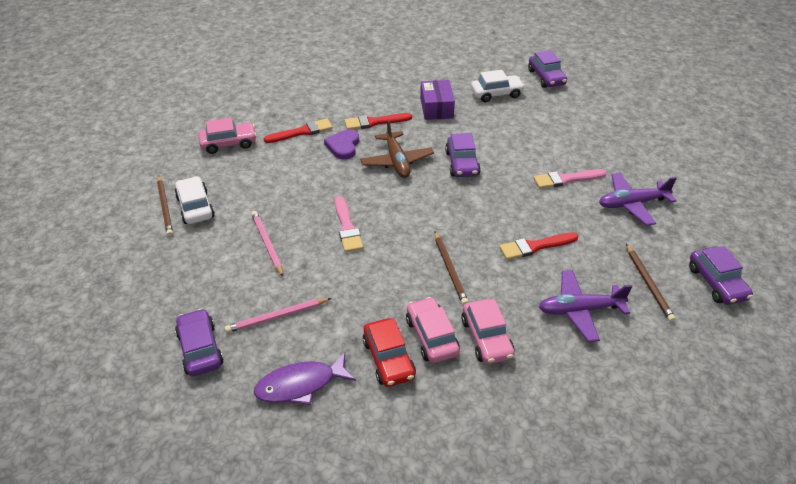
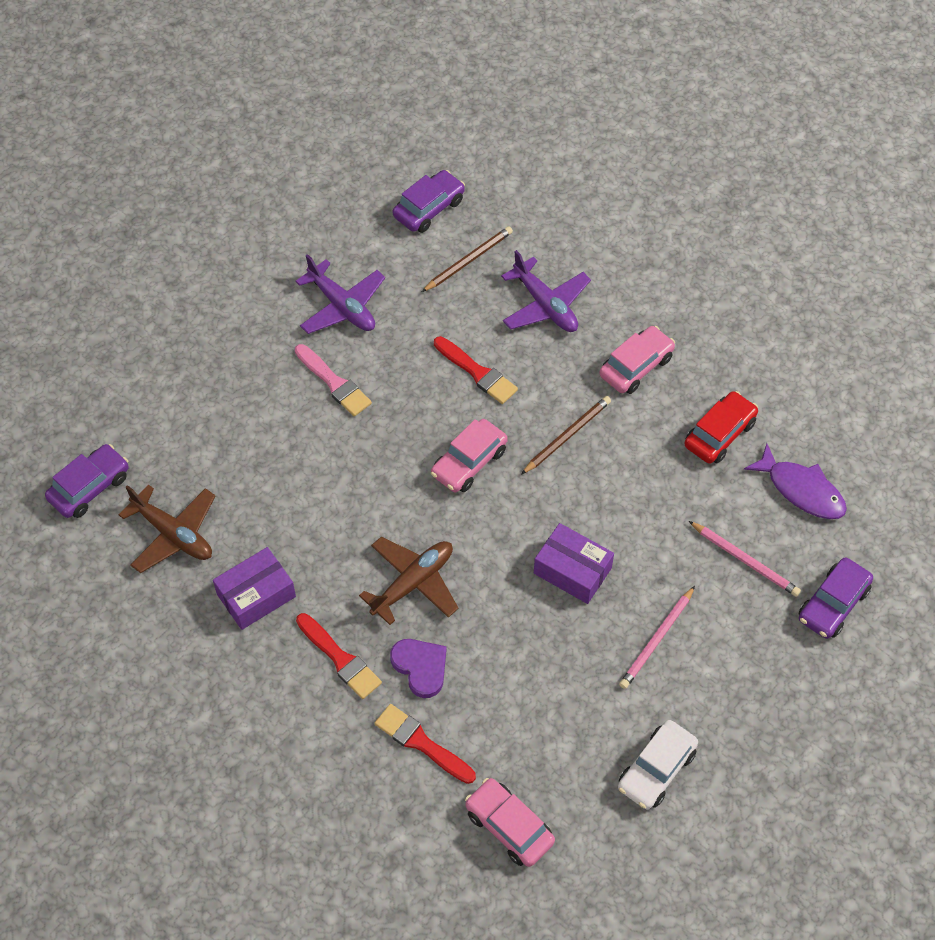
camera: 120 degrees left, 15 degrees up
(165, 207) = (682, 807): brown pencil -> none
(343, 146) = (420, 667): purple heart -> purple heart turned 105 degrees counterclockwise
(347, 227) = (572, 571): pink brush -> purple box
(431, 336) = (667, 411): pink car -> pink car (469, 462)
(462, 163) = (370, 505): purple car -> none
(496, 94) = (173, 534): white car -> brown plane

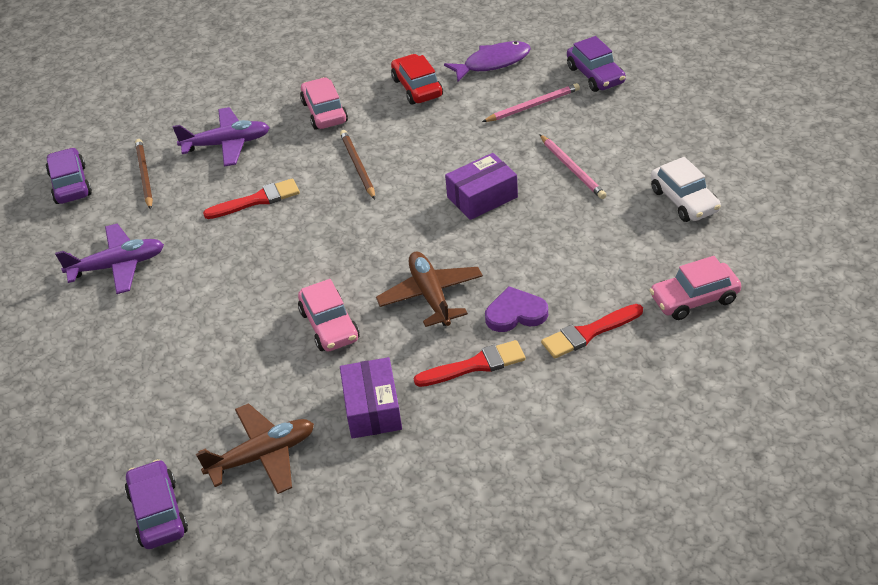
camera: 60 degrees left, 15 degrees down
(334, 383) = (192, 293): pink brush -> none
(469, 462) = (339, 229): pink car -> pink car (329, 325)

